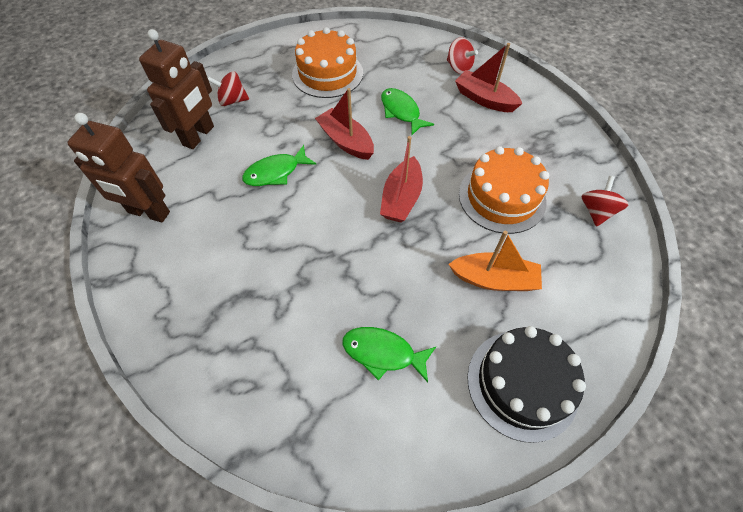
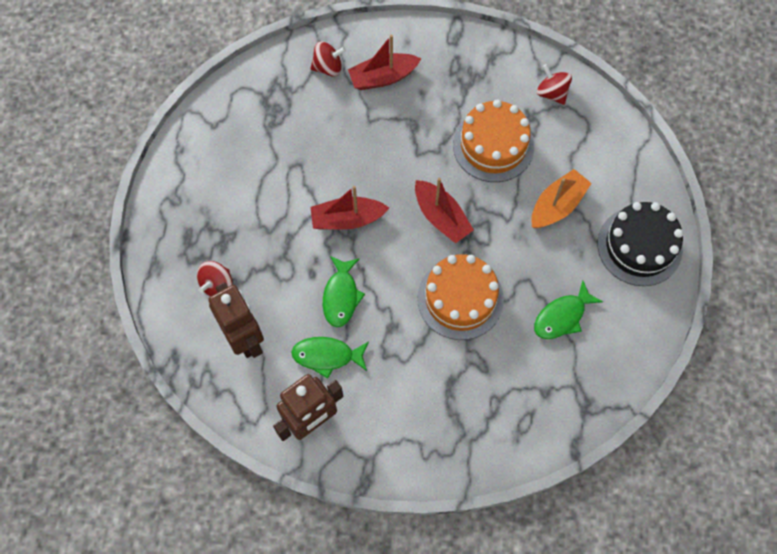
camera: 55 degrees left, 10 degrees up
(327, 73) = (245, 181): orange cake -> orange cake (460, 298)
(401, 112) = (346, 152): green fish -> green fish (327, 356)

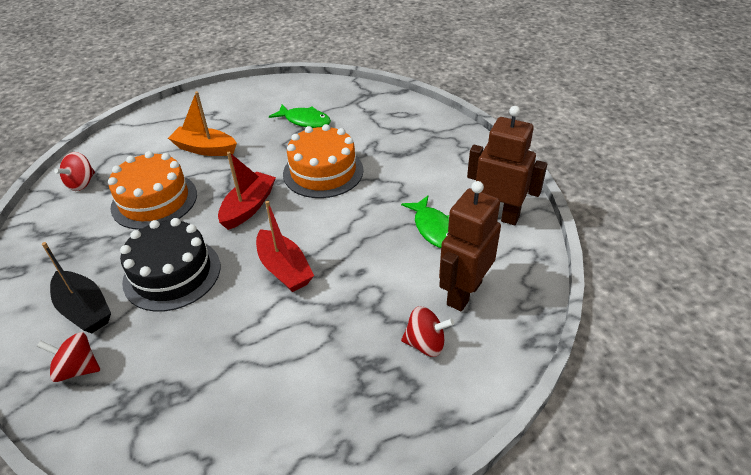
camera: 115 degrees left, 25 degrees down
(328, 67) = (77, 369): red spinning top -> red spinning top turned 45 degrees counterclockwise
(341, 296) = (370, 242): green fish -> none
(383, 77) = (84, 310): red boat -> black boat
(639, 246) = (224, 104): black cake -> black cake (172, 273)

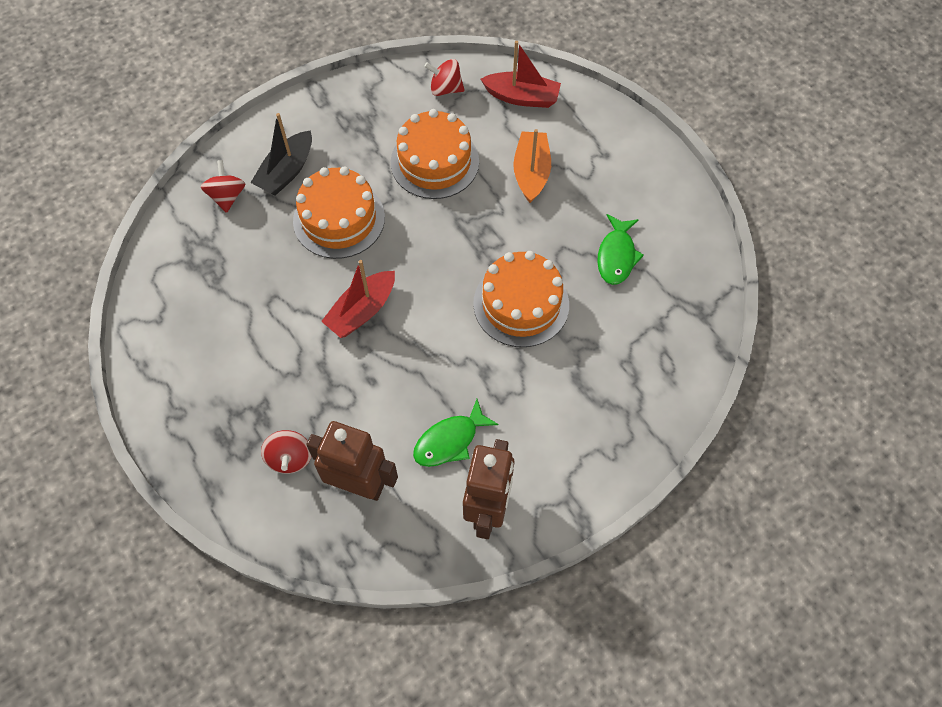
camera: 75 degrees right, 20 degrees up
(172, 273) = (339, 219): black cake -> orange cake
(249, 207) = (443, 250): red boat -> red boat (522, 97)

